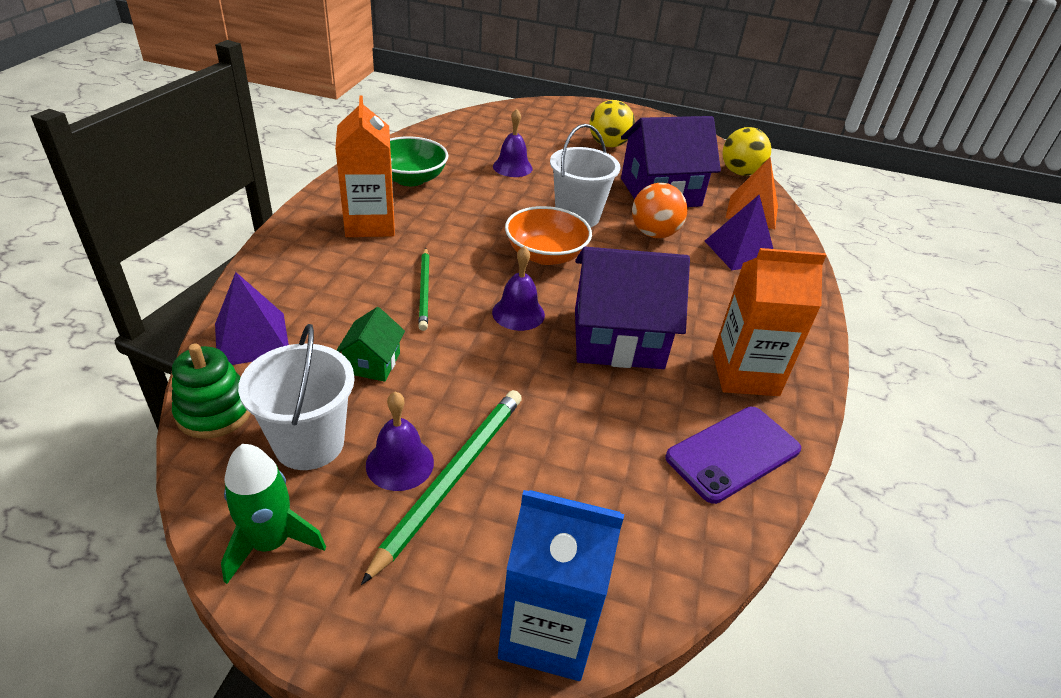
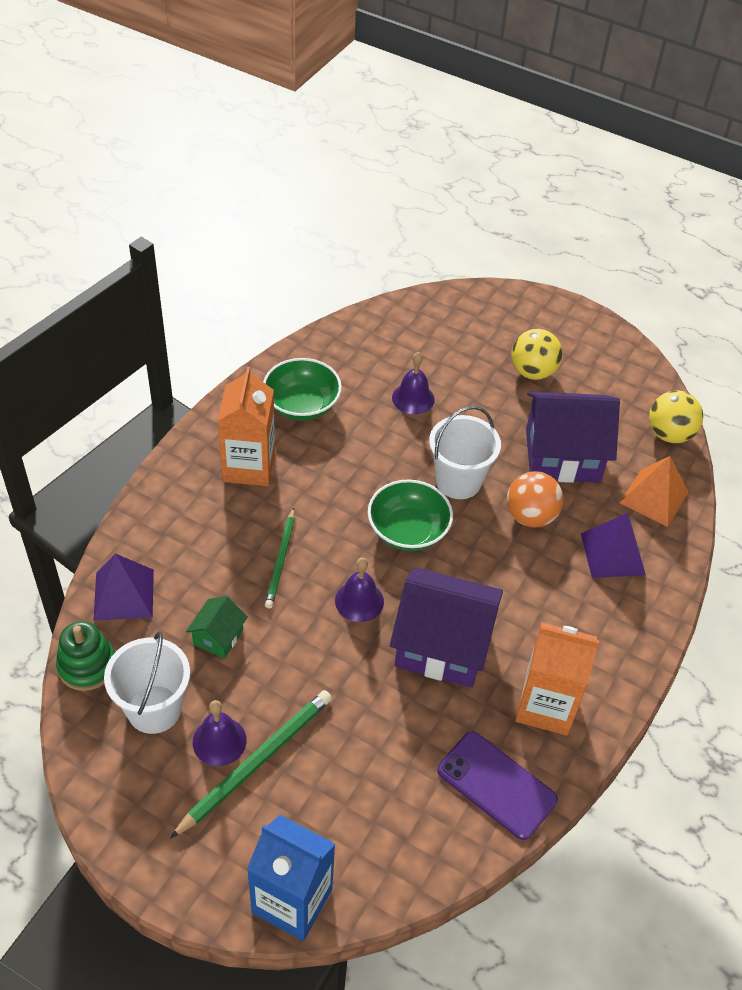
camera: 15 degrees right, 10 degrees up
(271, 542) = (114, 790): green rocket -> none
(545, 255) = (408, 531): orange bowl -> green bowl
(733, 453) = (496, 785): purple phone -> purple phone turned 60 degrees clockwise

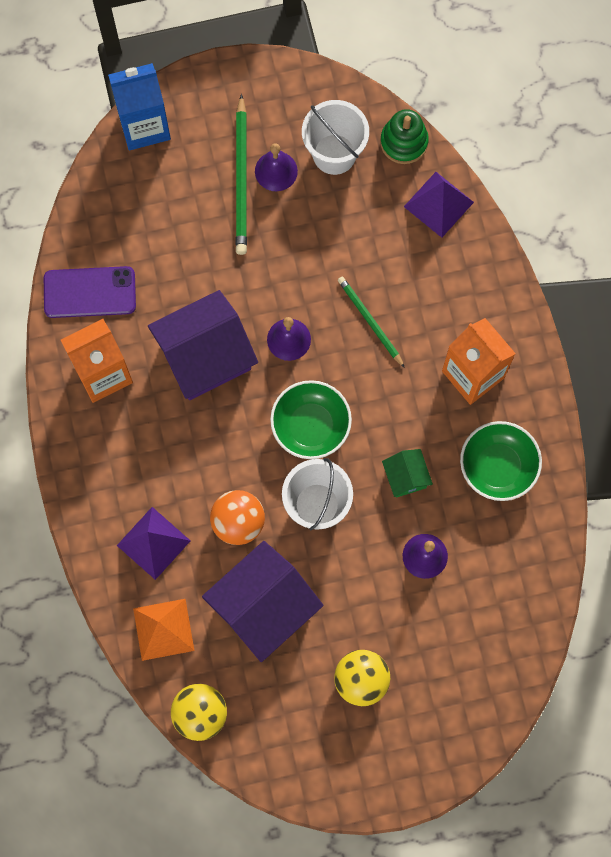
camera: 140 degrees right, 25 degrees up
(218, 637) = (349, 231): green house -> green house (406, 477)

